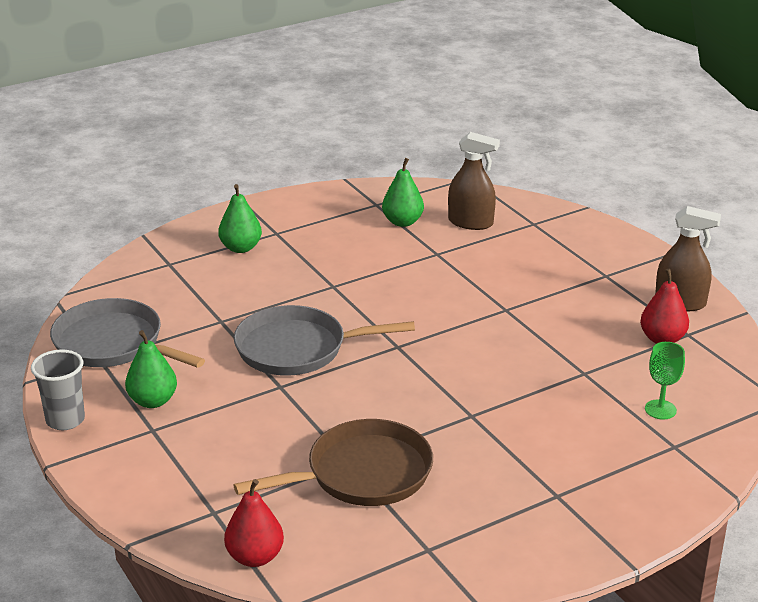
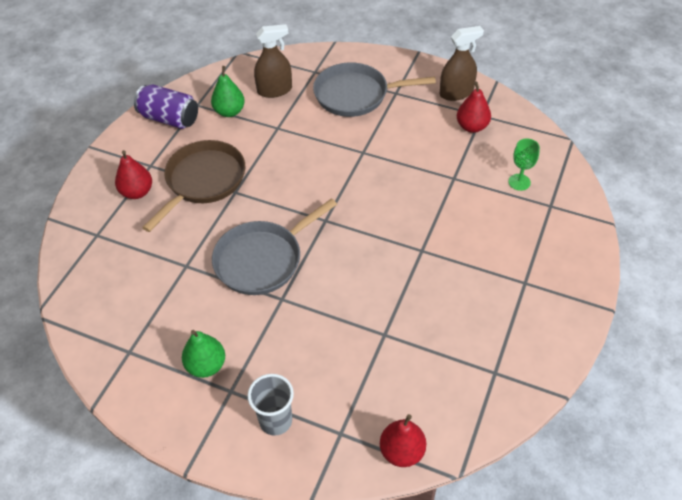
camera: 35 degrees left, 20 degrees up
(65, 420) = (158, 423): grey cup -> grey cup (275, 421)
(113, 344) = (126, 332): grey pan -> grey pan (355, 95)
(240, 248) = (137, 192): green pear -> red pear
(336, 205) = (169, 119): none -> purple can
(362, 474) = (402, 339): brown pan -> brown pan (203, 181)

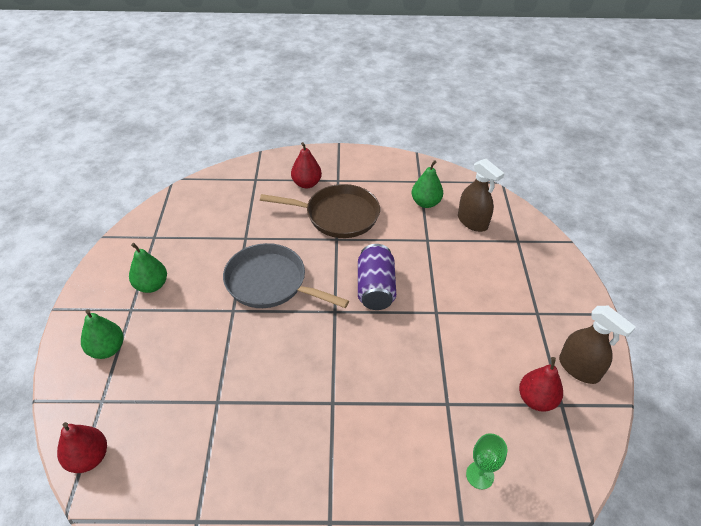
camera: 65 degrees right, 5 degrees down
(169, 119) = (394, 172): purple can -> purple can (375, 288)
(275, 421) = (107, 349): grey cup -> green pear
(355, 95) = (509, 281): grey pan -> none

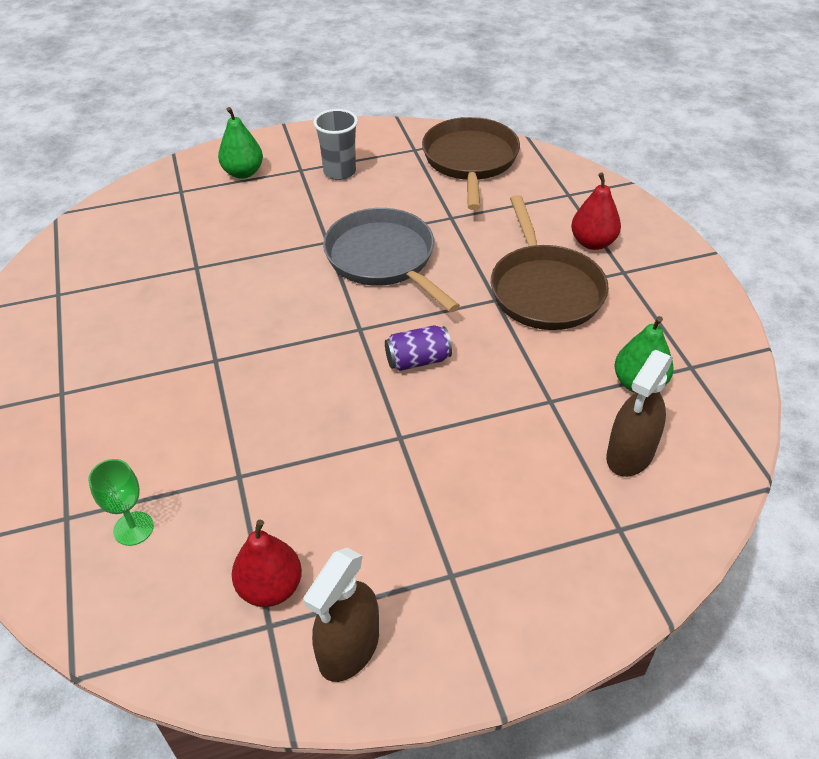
camera: 75 degrees right, 0 degrees up
(88, 458) = (117, 205): red pear -> none
(151, 285) = (339, 172): green pear -> grey cup
(189, 212) = (470, 160): none -> brown pan
(270, 283) = (384, 259): grey pan -> grey pan turned 45 degrees counterclockwise
(375, 288) = (418, 360): purple can -> purple can, size x0.66

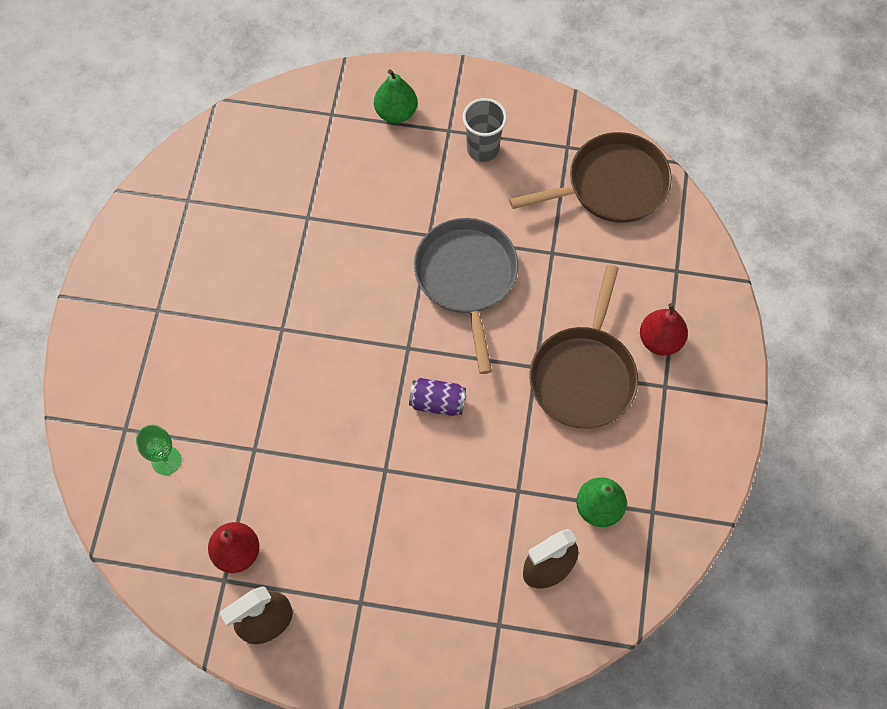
camera: 25 degrees right, 20 degrees up
(470, 160) = (611, 185): brown pan -> brown pan turned 45 degrees clockwise

